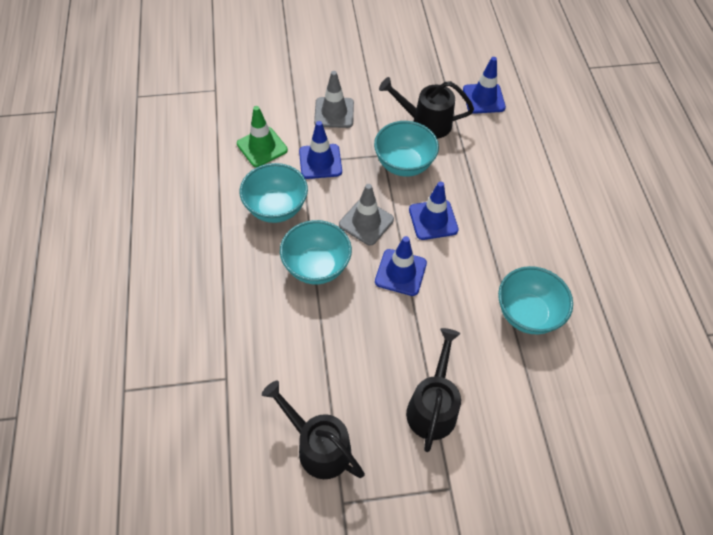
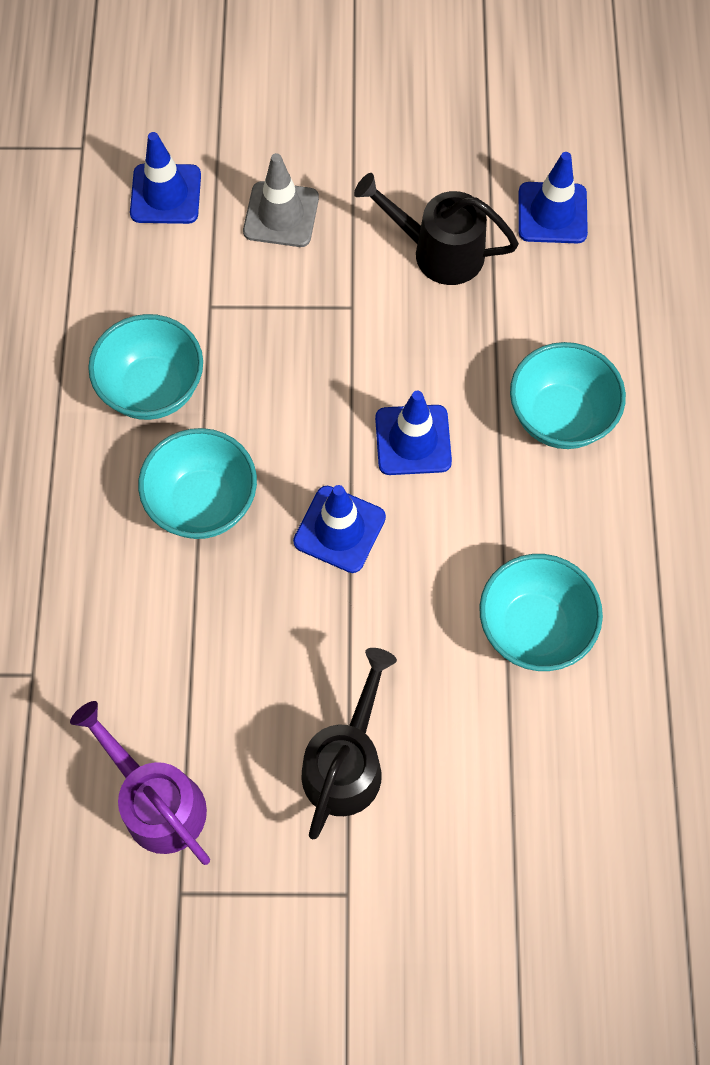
camera: 10 degrees right, 10 degrees up
(262, 147) = (146, 269): green traffic cone -> none
(317, 446) = (156, 801): black watering can -> purple watering can
(320, 161) = (241, 308): blue traffic cone -> blue traffic cone (166, 194)
(366, 222) = (299, 431): grey traffic cone -> none
(404, 164) = (384, 329): turquoise bowl -> turquoise bowl (560, 417)

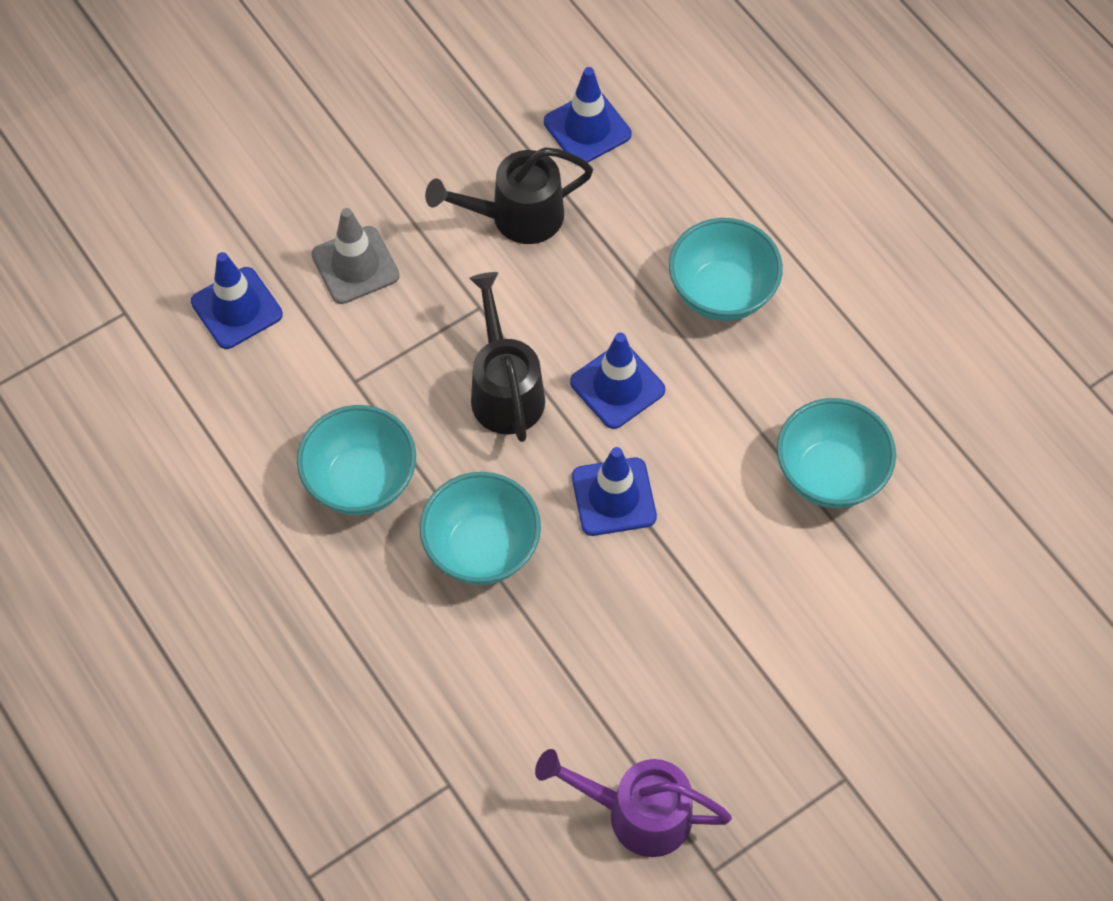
camera: 35 degrees left, 5 degrees down
(347, 761) = (764, 676): black watering can -> black watering can (504, 388)

